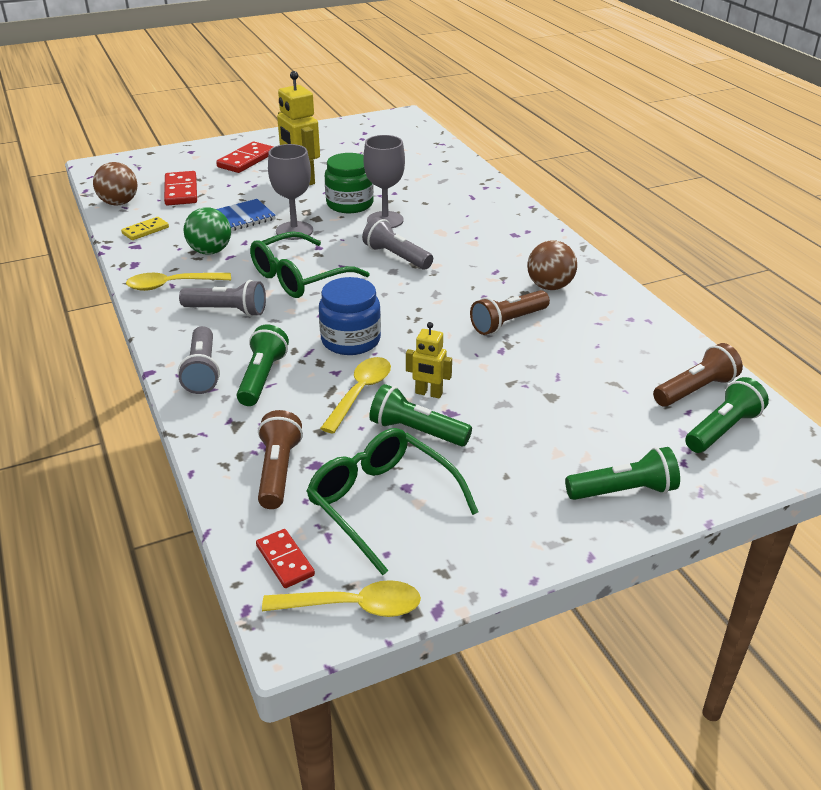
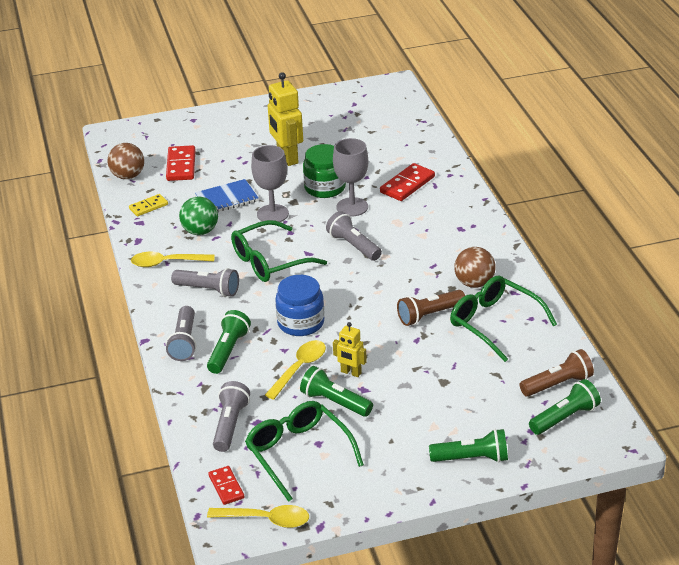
camera: 10 degrees right, 0 degrees up
(246, 160) = (241, 133): red domino -> red domino (407, 185)
(278, 471) = (230, 425): brown flashlight -> grey flashlight
(589, 326) = (494, 323): none -> green glasses

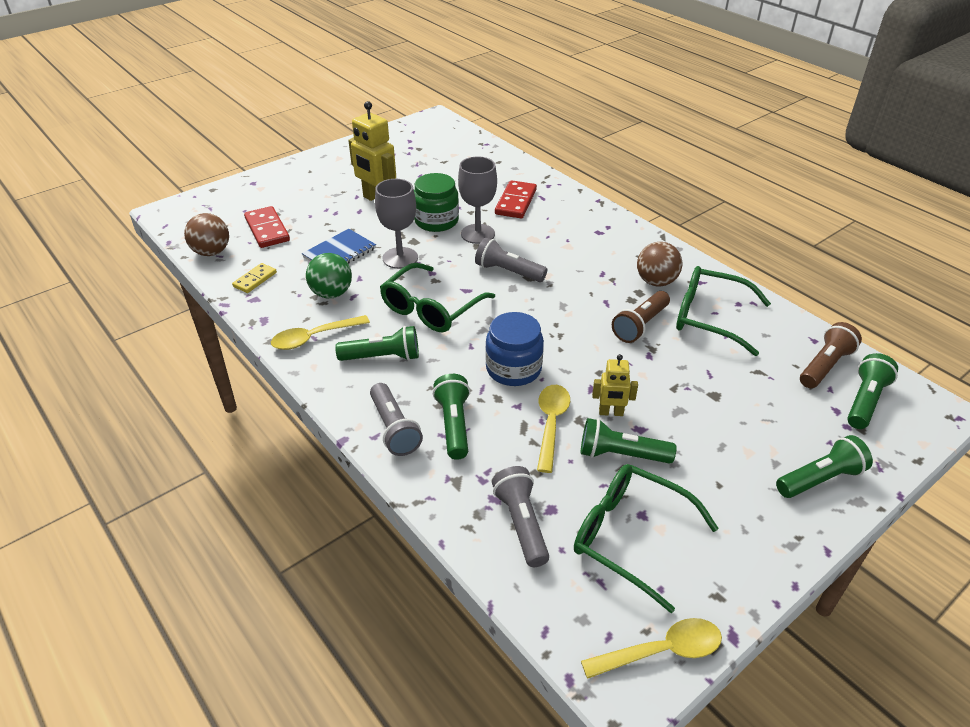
camera: 25 degrees left, 5 degrees up
(208, 290) = (383, 357): grey flashlight -> green flashlight
(226, 487) = (577, 618): red domino -> none

